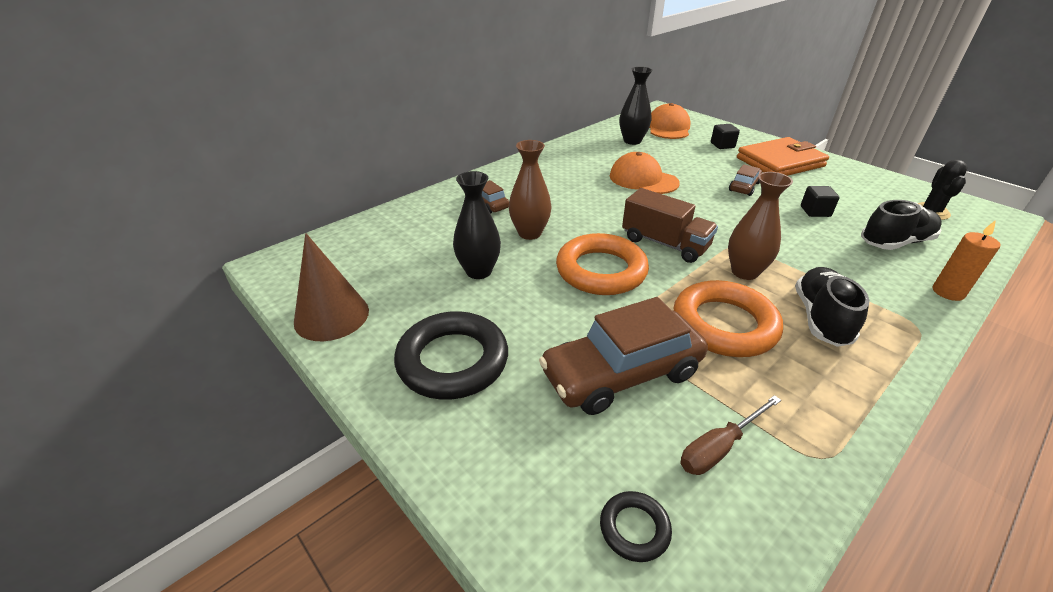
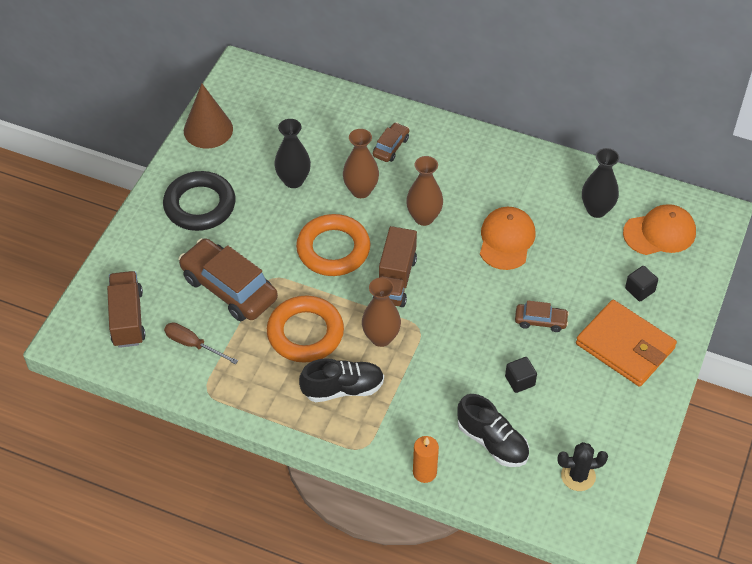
camera: 65 degrees right, 15 degrees up
(591, 209) = (424, 217): none -> brown vase
(634, 528) = (127, 318): black ring -> brown truck

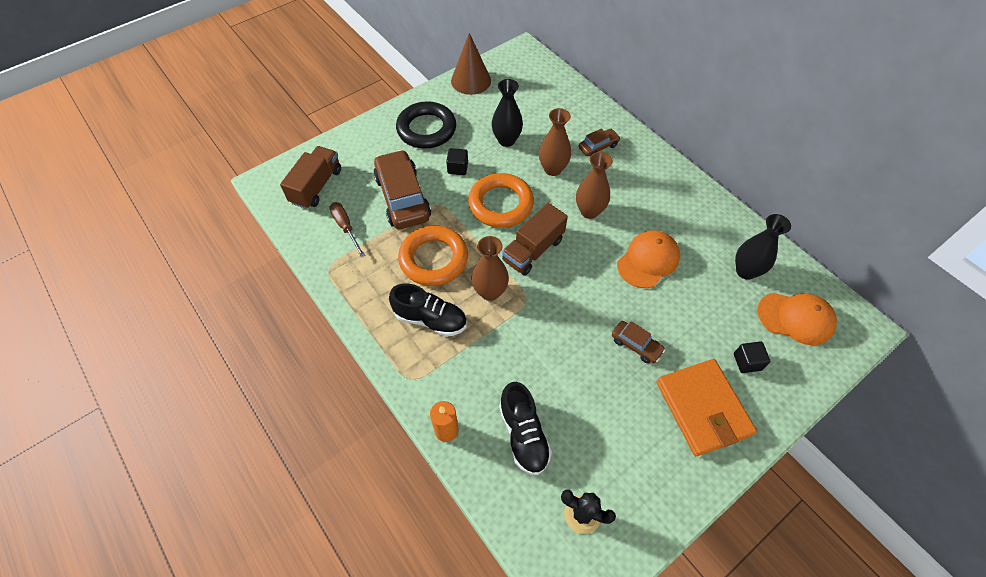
camera: 30 degrees right, 5 degrees up
(520, 381) = (583, 390): black cube -> black cube (457, 168)

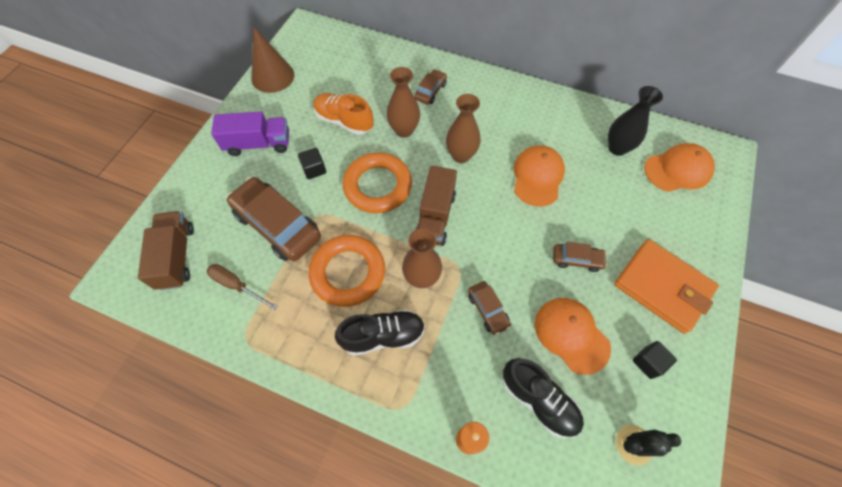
camera: 30 degrees left, 5 degrees up
(426, 129) = (258, 144): black ring -> purple truck
(506, 140) = (344, 121): black vase -> orange shoe
(528, 344) = (488, 310): none -> brown car
(587, 401) = (571, 335): none -> orange cap
(747, 362) = (668, 227): black cube -> black cube (648, 362)

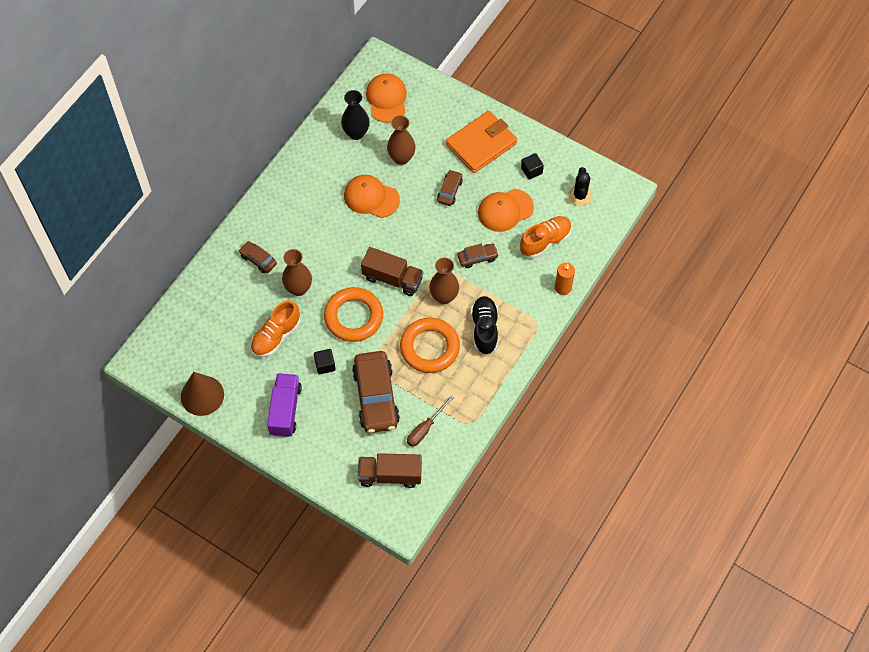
camera: 80 degrees left, 0 degrees up
(277, 225) = (376, 397): brown car -> brown car turned 60 degrees counterclockwise
(461, 155) = (336, 249): brown vase -> brown vase (401, 158)
(539, 400) = (545, 241): black shoe -> orange shoe

